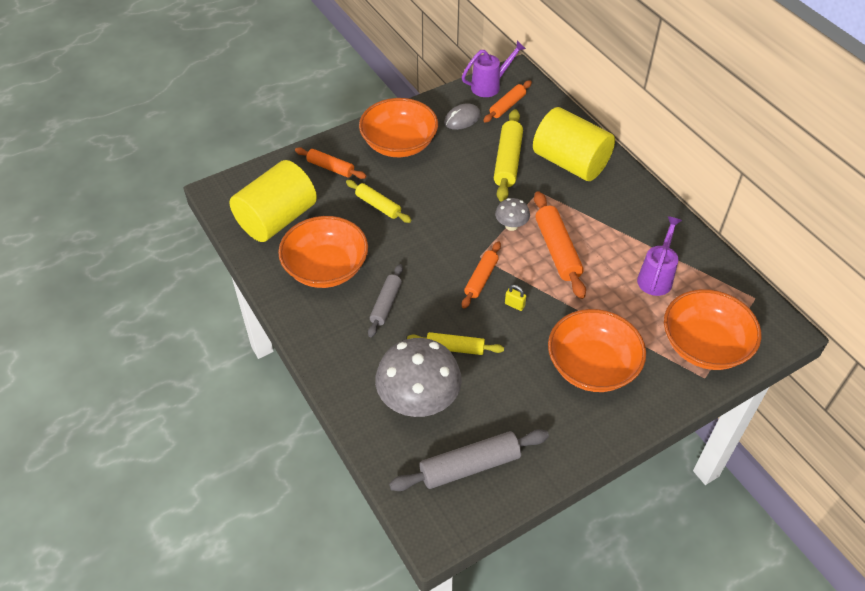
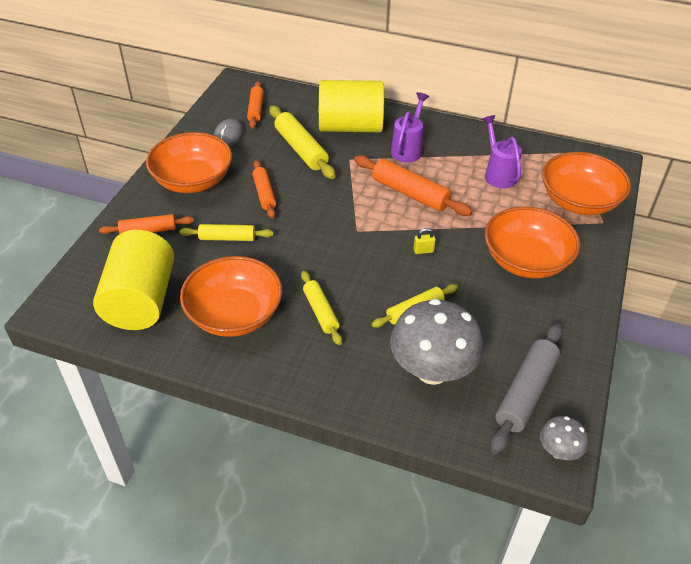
camera: 40 degrees left, 5 degrees down
(386, 304) = (320, 312): grey rolling pin -> yellow rolling pin
(481, 279) = (376, 246): orange rolling pin -> orange rolling pin (264, 194)
(490, 86) = (225, 101): purple watering can -> purple watering can (408, 149)
(511, 226) = (356, 194): grey mushroom -> grey mushroom (558, 451)

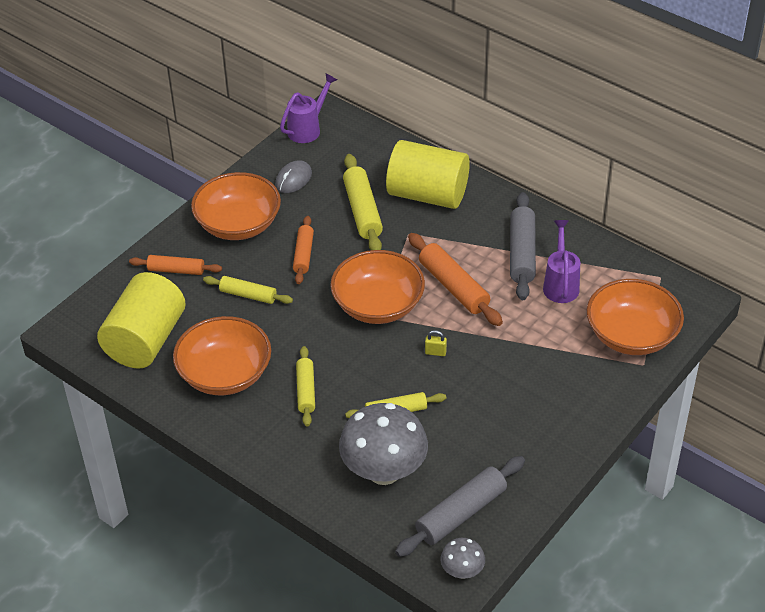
camera: 20 degrees right, 0 degrees up
(256, 109) = (335, 152): orange rolling pin -> none
(408, 149) = (477, 234): purple watering can -> purple watering can (308, 129)
(453, 156) = (522, 253): none -> grey rolling pin
(526, 260) = (535, 387): orange bowl -> orange bowl (378, 305)

